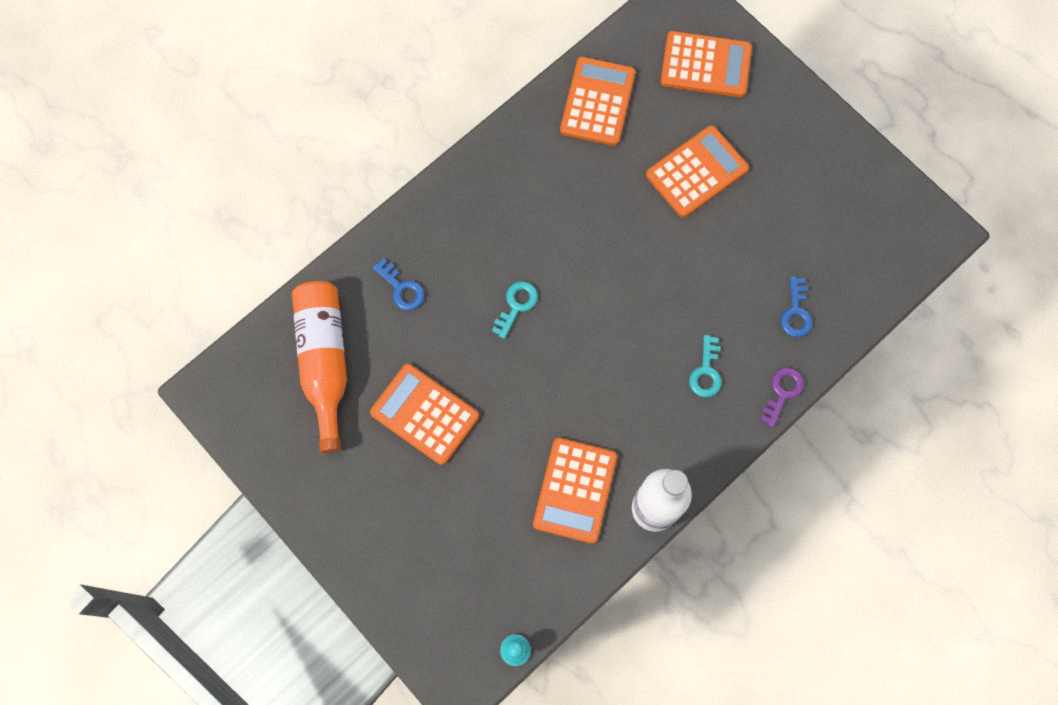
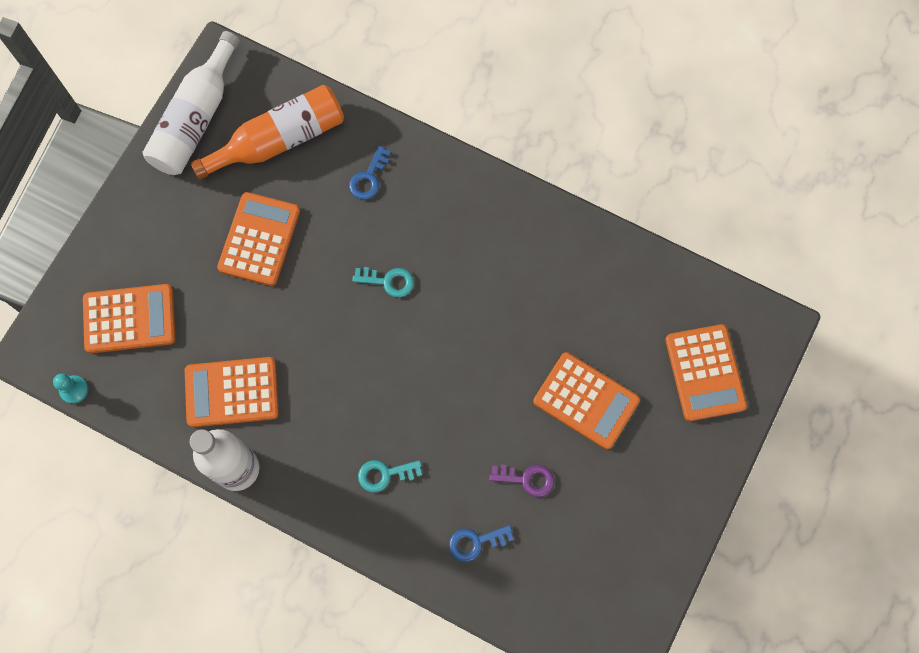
camera: 70 degrees right, 0 degrees up
(264, 437) = (196, 118): none -> white bottle
(597, 102) = (622, 284): orange calculator -> orange calculator (129, 319)
(782, 392) = (389, 553): purple key -> purple key (527, 479)

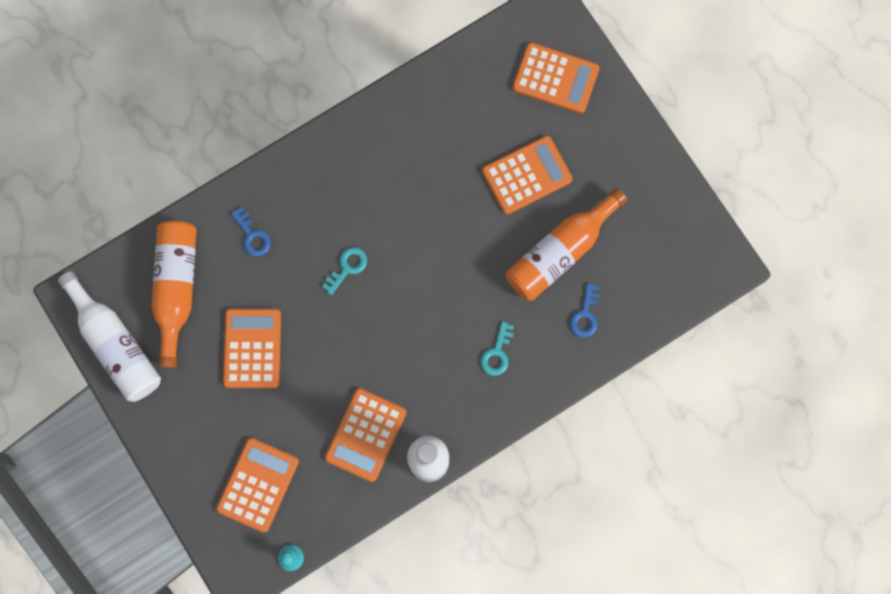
camera: 60 degrees left, 5 degrees up
(259, 239) = (252, 348): orange calculator -> orange calculator turned 45 degrees clockwise
(527, 479) = (560, 252): purple key -> orange bottle

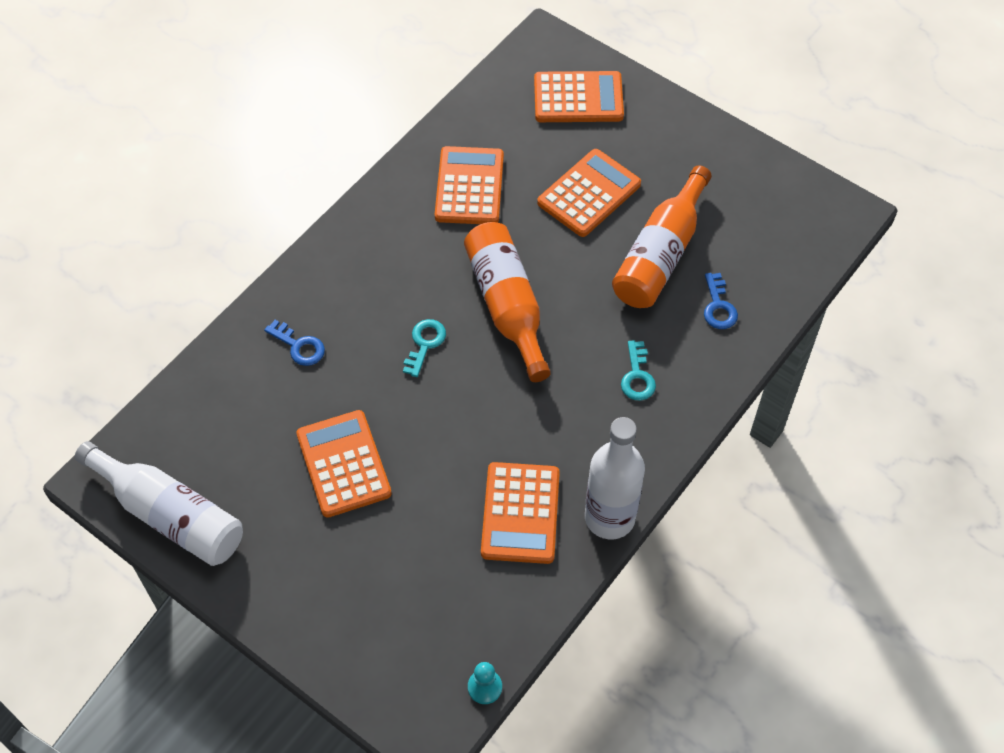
camera: 20 degrees left, 20 degrees down
(177, 288) = (226, 429): orange bottle -> orange bottle (507, 306)
(258, 484) = (409, 615): orange calculator -> orange calculator (469, 186)

